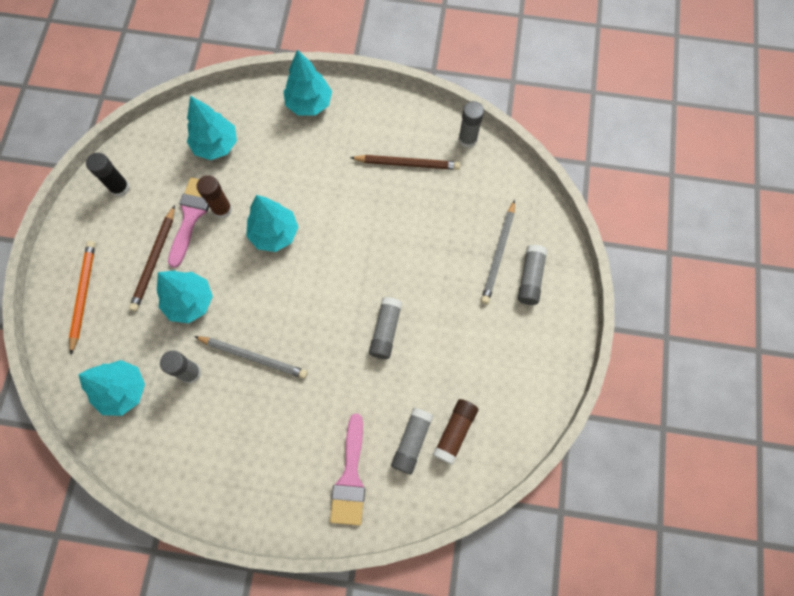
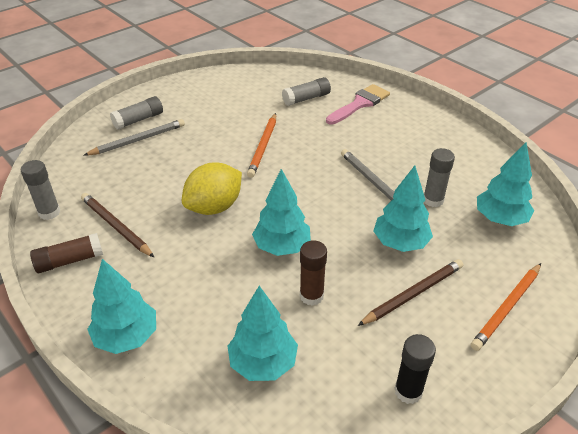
camera: 140 degrees left, 30 degrees down
(191, 215) = (346, 309): pink brush -> none
(357, 232) = (214, 207): none -> yellow lemon
(385, 331) = (263, 146): grey glue stick -> orange pencil
(455, 432) = (276, 90): brown glue stick -> brown glue stick (70, 261)

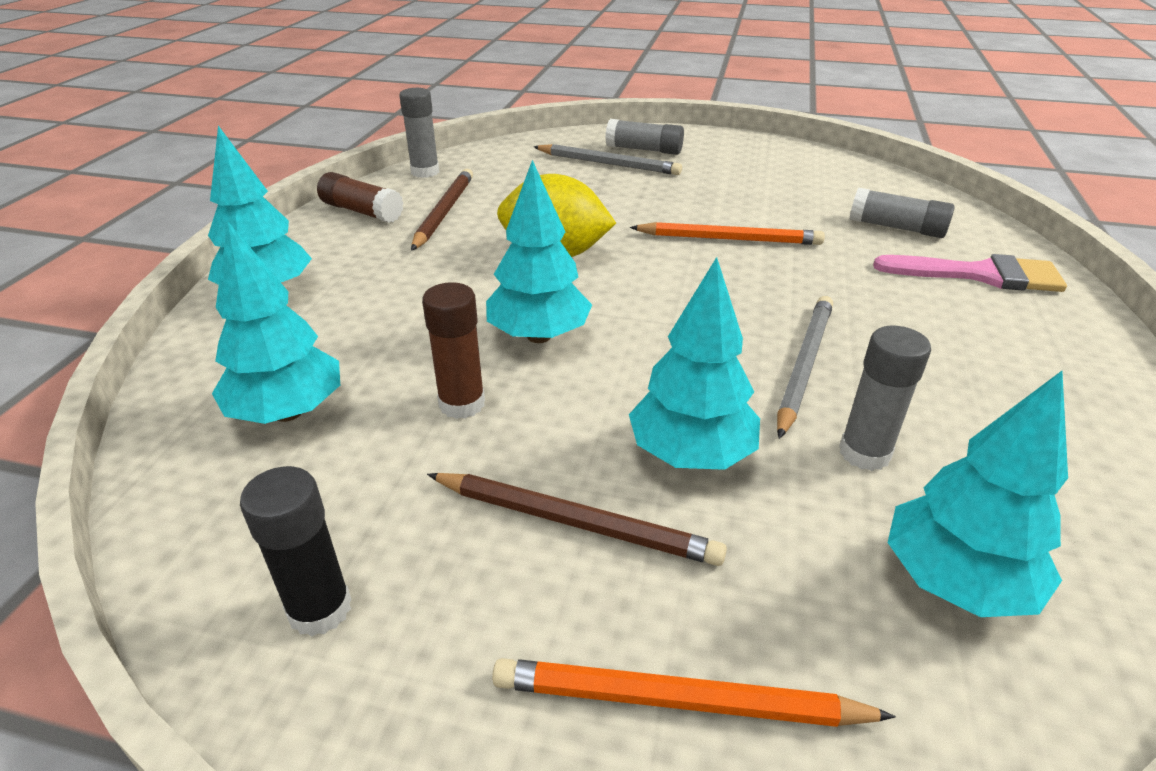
camera: 55 degrees right, 5 degrees down
(263, 146) = (729, 239): orange pencil -> orange pencil turned 150 degrees counterclockwise

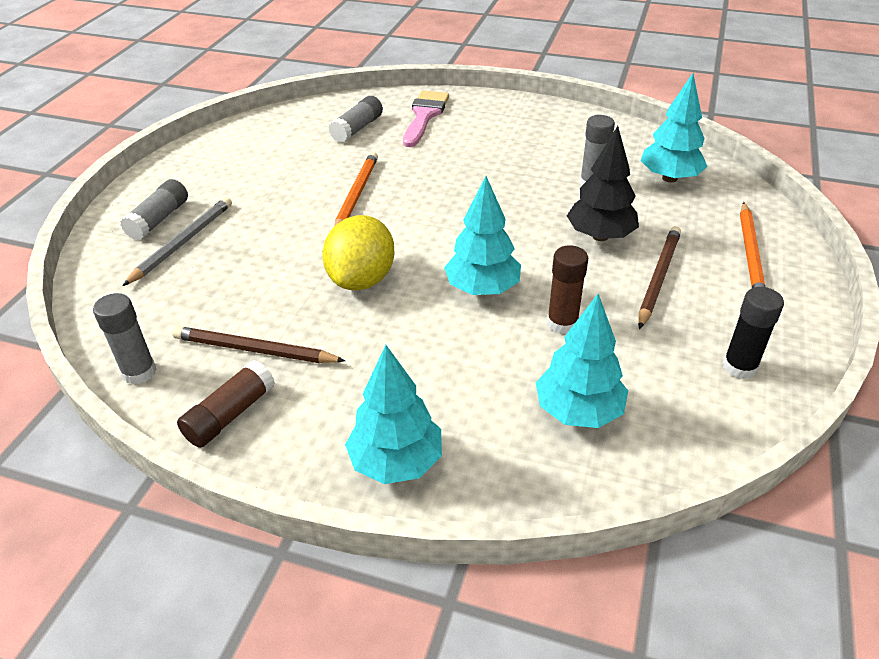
camera: 85 degrees left, 5 degrees up
(691, 454) = (600, 236): turquoise tree -> black tree
(804, 366) = (518, 189): grey pencil -> none

